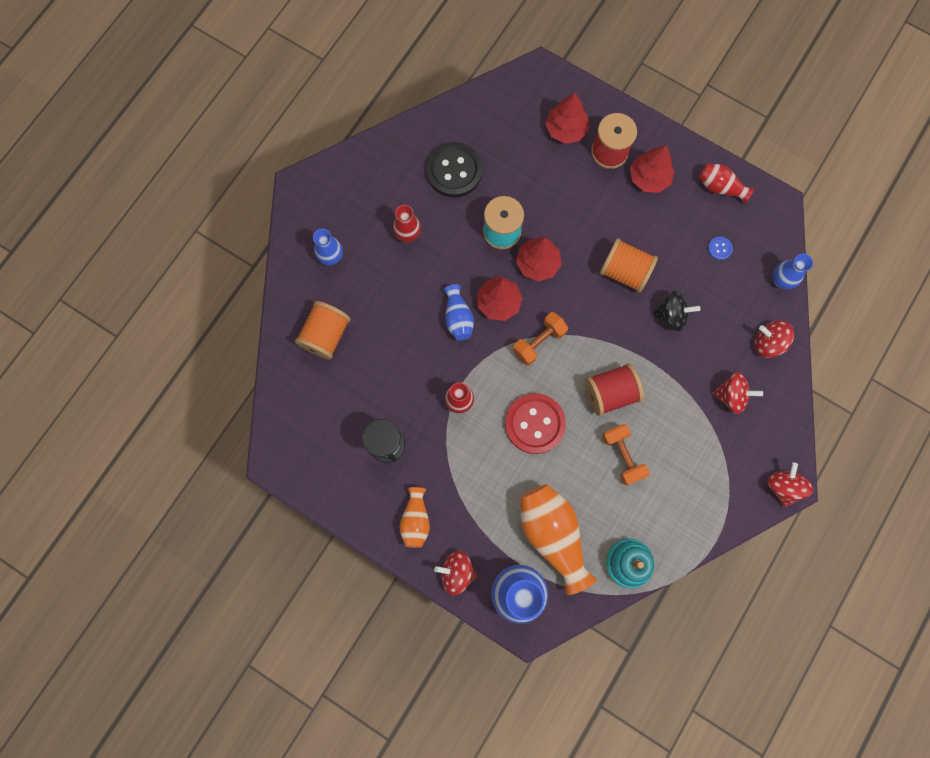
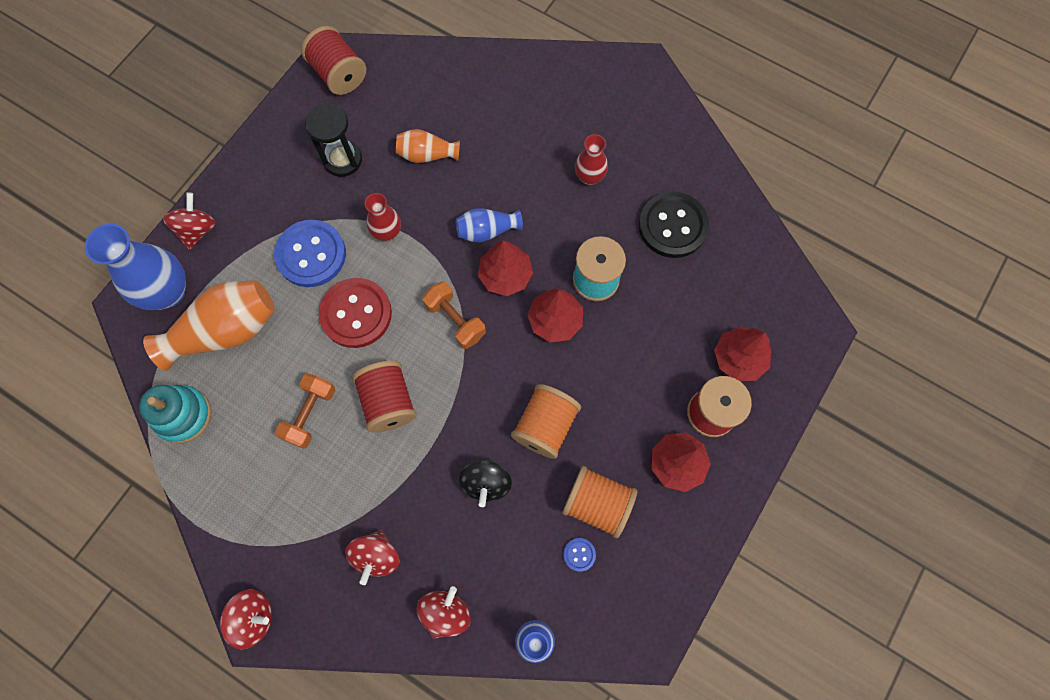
camera: 90 degrees right, 5 degrees down
(296, 454) = (339, 74): none -> red spool
(326, 335) = (469, 97): orange spool -> orange spool (597, 504)
(331, 257) = (560, 100): blue vase -> none
(415, 520) = (258, 189): orange vase -> orange vase (427, 155)
(480, 466) = (311, 254): none -> blue button
(622, 456) = (310, 414): orange dumbbell -> orange dumbbell turned 45 degrees counterclockwise
(720, 187) = (668, 561): red vase -> none

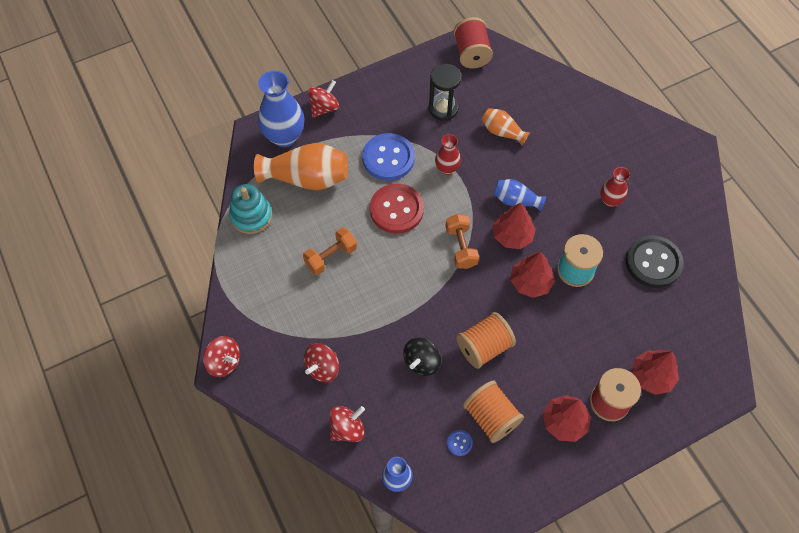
camera: 30 degrees right, 10 degrees down
(388, 402) = (386, 276): red spool -> none

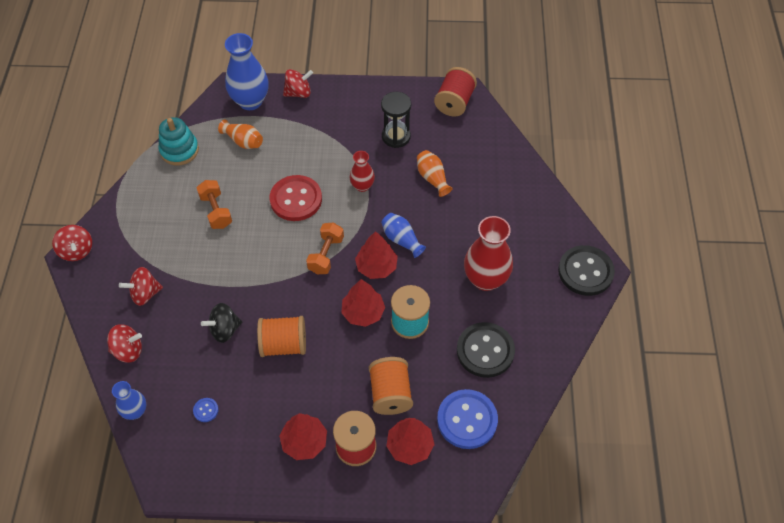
camera: 30 degrees right, 5 degrees down
(307, 178) = (243, 141): orange vase -> orange vase, size x0.56
(331, 257) = (216, 211): orange dumbbell -> orange dumbbell turned 75 degrees clockwise
(388, 158) = (320, 155): blue button -> blue button (467, 420)
(491, 417) = (247, 404): orange spool -> orange spool (390, 393)
(610, 200) = (485, 279): red vase -> red vase, size x1.80
(683, 153) = (585, 271): none -> black button

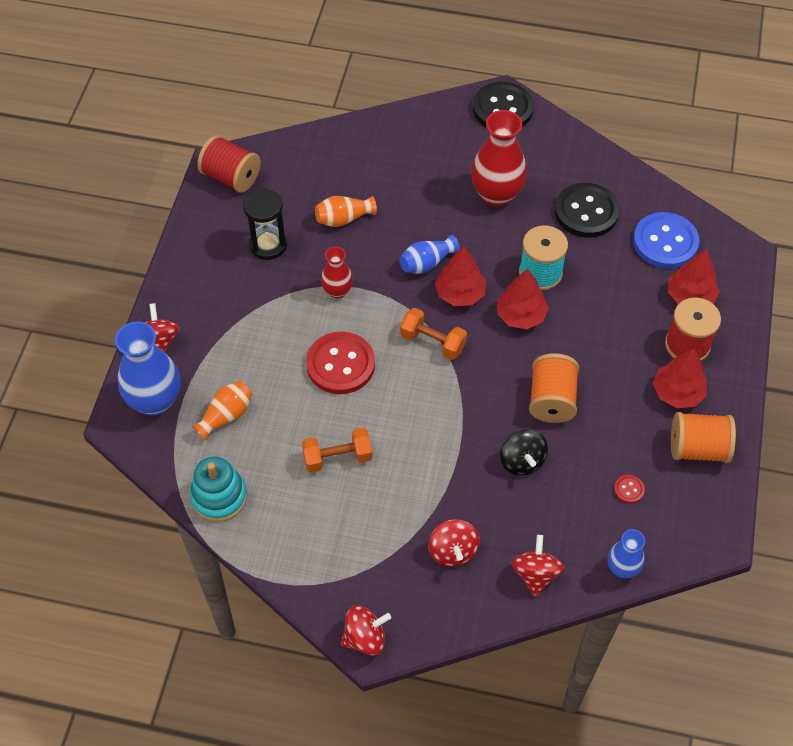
camera: 80 degrees left, 0 degrees up
(206, 410) = (629, 489): blue button -> red button
(390, 393) = (627, 304): orange spool -> orange spool (698, 448)

